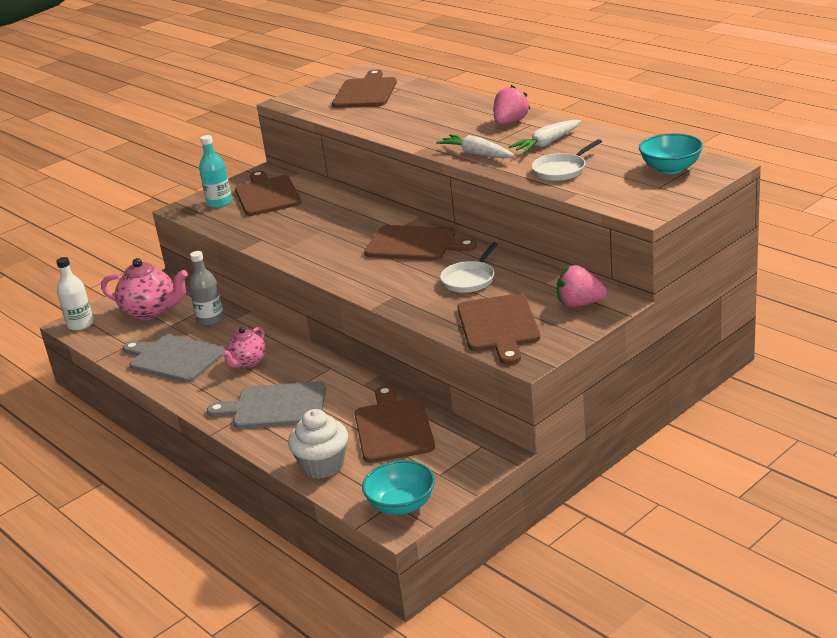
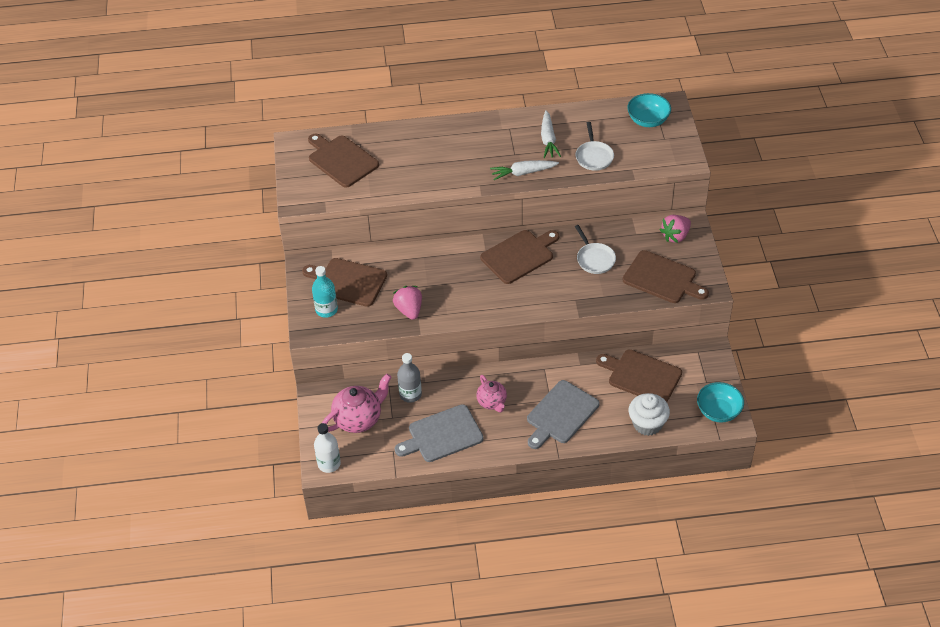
camera: 55 degrees left, 20 degrees up
(510, 122) = (494, 133): pink strawberry -> pink strawberry (409, 310)

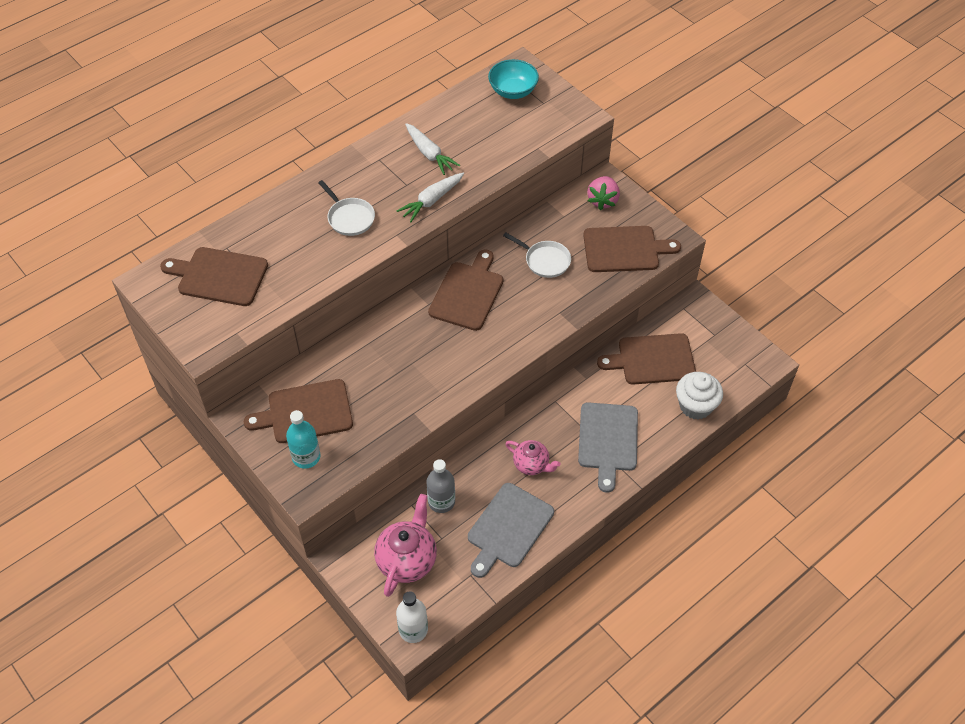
camera: 35 degrees left, 5 degrees up
(409, 310) = (398, 410): pink strawberry -> none
(594, 156) = (490, 151): white pan -> white pan (349, 218)
(718, 411) = (748, 358): turquoise bowl -> none

